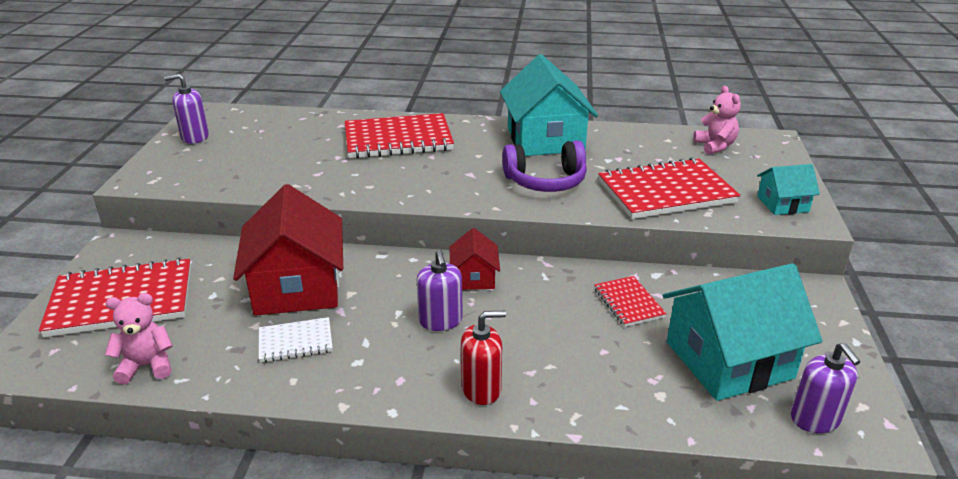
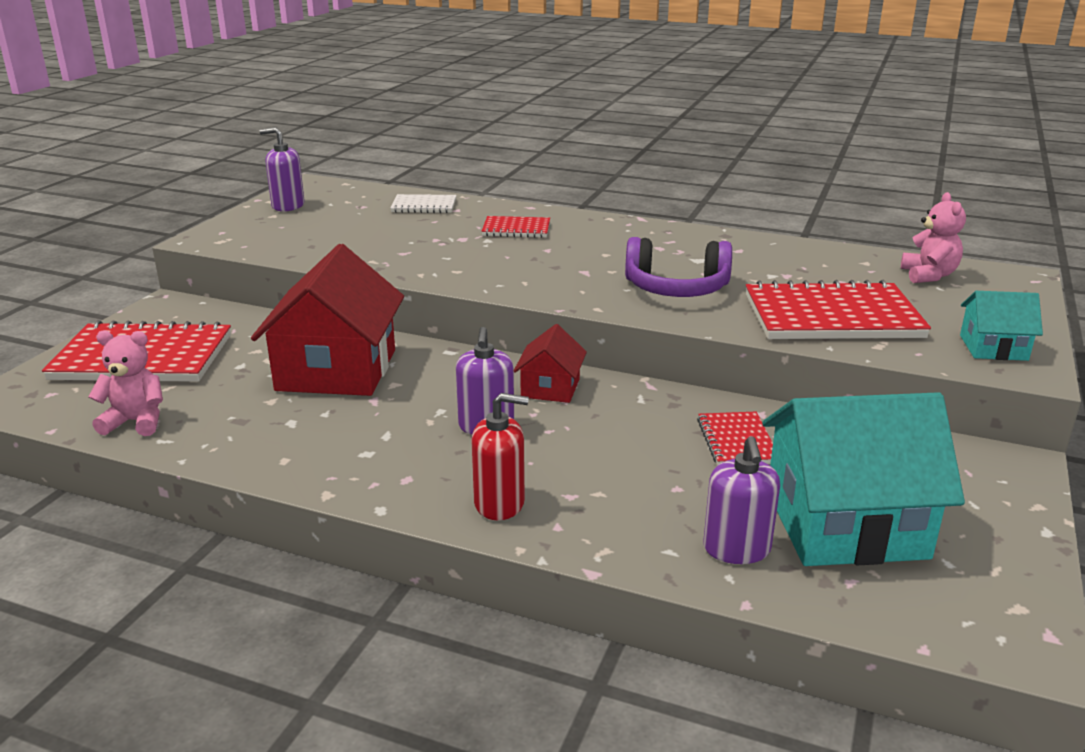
camera: 15 degrees right, 5 degrees down
(295, 342) = (307, 423): white notebook -> white notebook (424, 206)
(398, 139) = (516, 229): red notebook -> red notebook, size x0.51
(545, 139) = (700, 246): turquoise house -> none
(815, 419) = (938, 611): purple soap dispenser -> purple soap dispenser (736, 549)

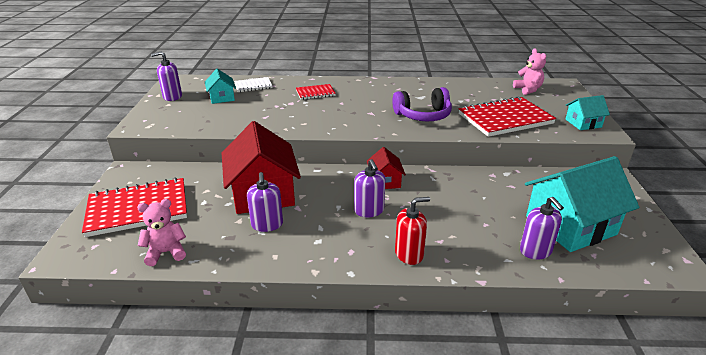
camera: 20 degrees left, 5 degrees up
(308, 414) = (267, 224): none -> purple soap dispenser
(360, 216) = (222, 97): none -> turquoise house
(736, 441) = (493, 192): red notebook -> none

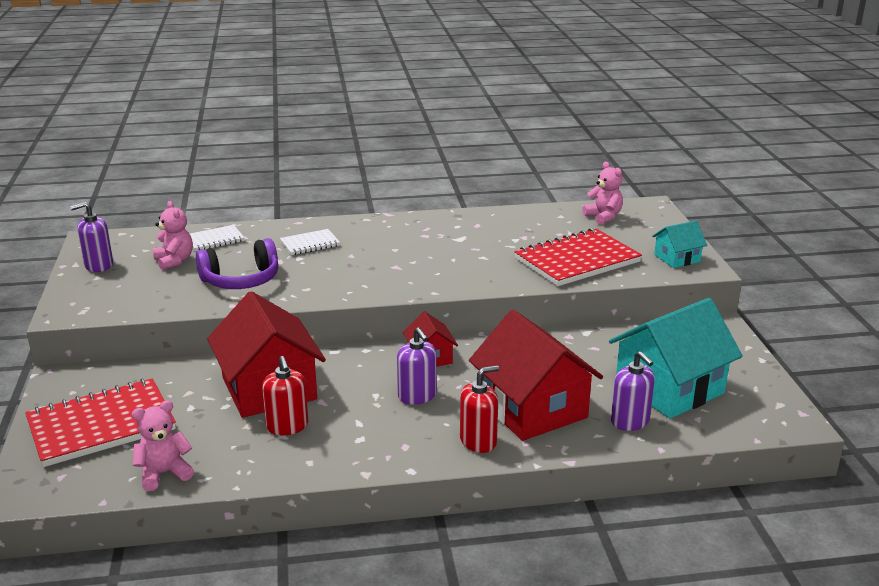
camera: 10 degrees left, 5 degrees down
(222, 97) = (174, 261): turquoise house -> pink teddy bear
(267, 224) = (287, 426): purple soap dispenser -> red soap dispenser
(315, 93) = (310, 244): red notebook -> white notebook
(423, 115) = (468, 264): purple headphones -> purple headphones (241, 280)
(457, 231) = (532, 409): none -> red house

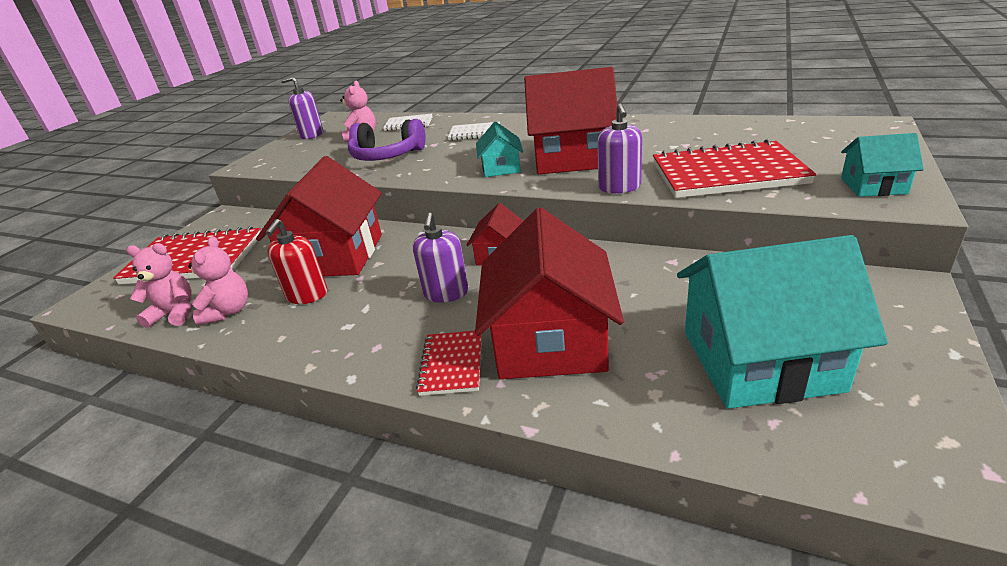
camera: 35 degrees right, 5 degrees up
(383, 278) = (501, 168): none -> turquoise house
(439, 260) = (572, 157): none -> red house
(478, 441) = (452, 364): red soap dispenser -> red notebook
(603, 217) = (803, 132): pink teddy bear -> pink teddy bear (228, 311)
(630, 421) = (662, 395): purple soap dispenser -> purple soap dispenser (619, 187)

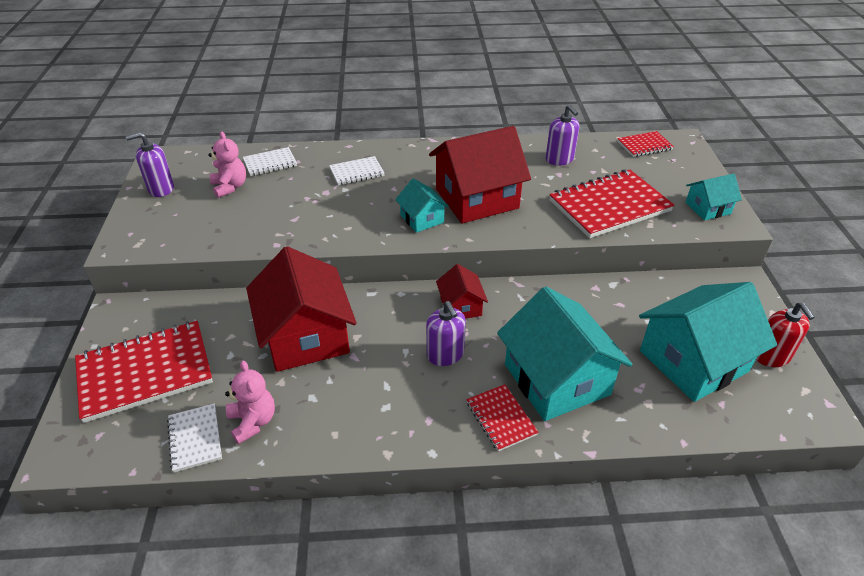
camera: 30 degrees left, 10 degrees up
(175, 314) = (195, 438): pink teddy bear -> white notebook
(307, 295) = (318, 385): red soap dispenser -> red soap dispenser (771, 356)
(387, 155) = (288, 213): purple headphones -> none
(550, 340) = (556, 379): red house -> turquoise house
(619, 187) = (540, 231): purple soap dispenser -> purple soap dispenser (559, 159)
(819, 127) = (644, 145): none -> red notebook

